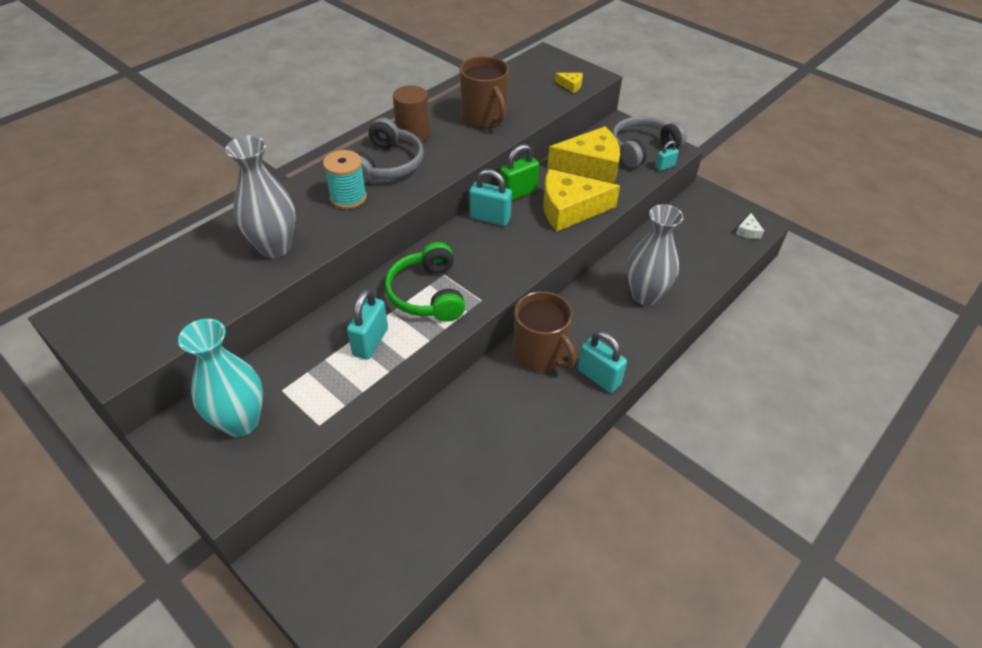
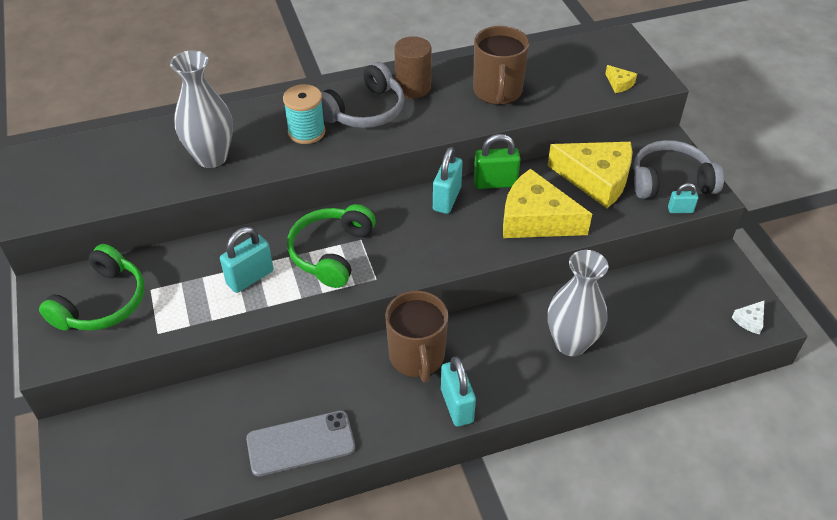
camera: 30 degrees right, 0 degrees up
(241, 422) = (102, 303): turquoise vase -> green headphones
(490, 218) = (447, 199): turquoise padlock -> turquoise padlock turned 60 degrees clockwise
(498, 465) = (301, 443): none -> grey phone

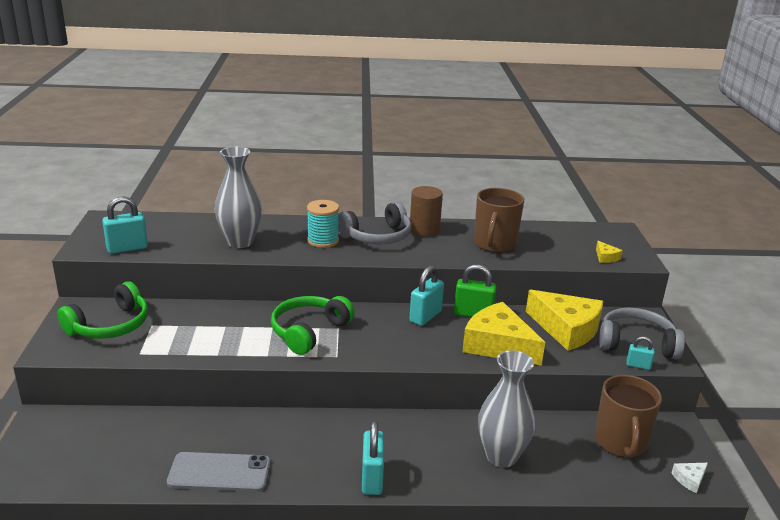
camera: 15 degrees right, 20 degrees down
(250, 277) = (233, 334): turquoise padlock -> turquoise padlock (127, 248)
(417, 357) = (354, 434): brown mug -> brown mug (620, 442)

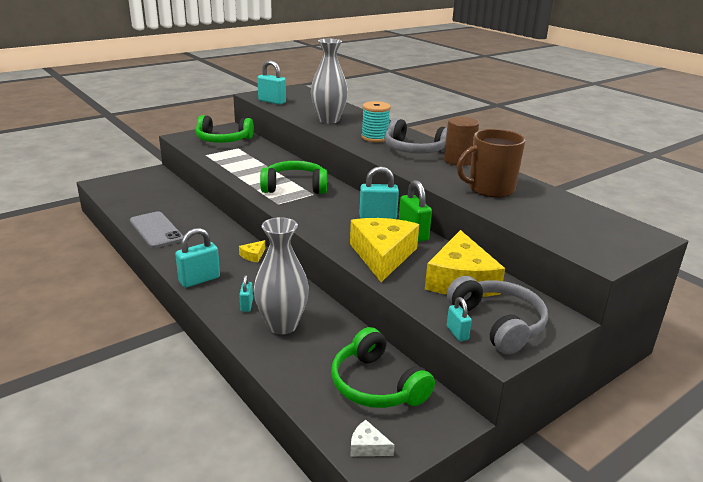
camera: 55 degrees right, 0 degrees up
(450, 465) = (246, 305): none -> turquoise padlock
(605, 257) = (571, 240): yellow cheese -> yellow cheese (253, 255)
(620, 442) = (376, 385): brown mug -> green headphones

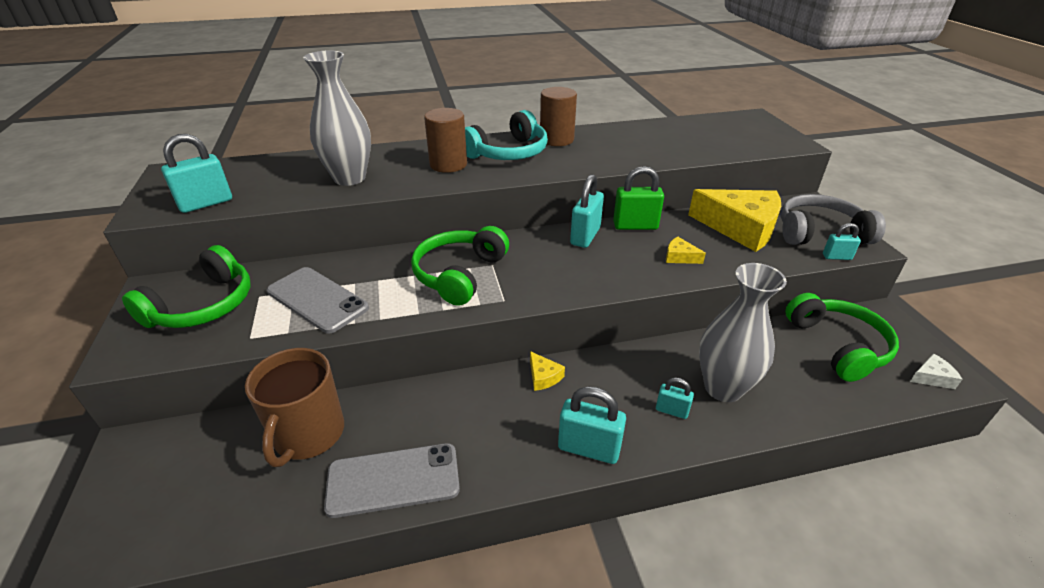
camera: 65 degrees left, 10 degrees up
(199, 280) = (589, 448): turquoise padlock -> turquoise padlock turned 60 degrees counterclockwise
(244, 160) = (317, 299): none -> grey phone
(368, 446) = (932, 377): white cheese -> white cheese turned 150 degrees counterclockwise
(375, 138) = (448, 164): turquoise spool -> brown cylinder
(376, 385) = (837, 346): green headphones -> green headphones turned 90 degrees counterclockwise
(382, 255) = (680, 257): yellow cheese -> yellow cheese, size x0.41
(414, 150) = (508, 153): grey headphones -> turquoise headphones
(490, 189) = (639, 145): brown mug -> brown mug (308, 434)

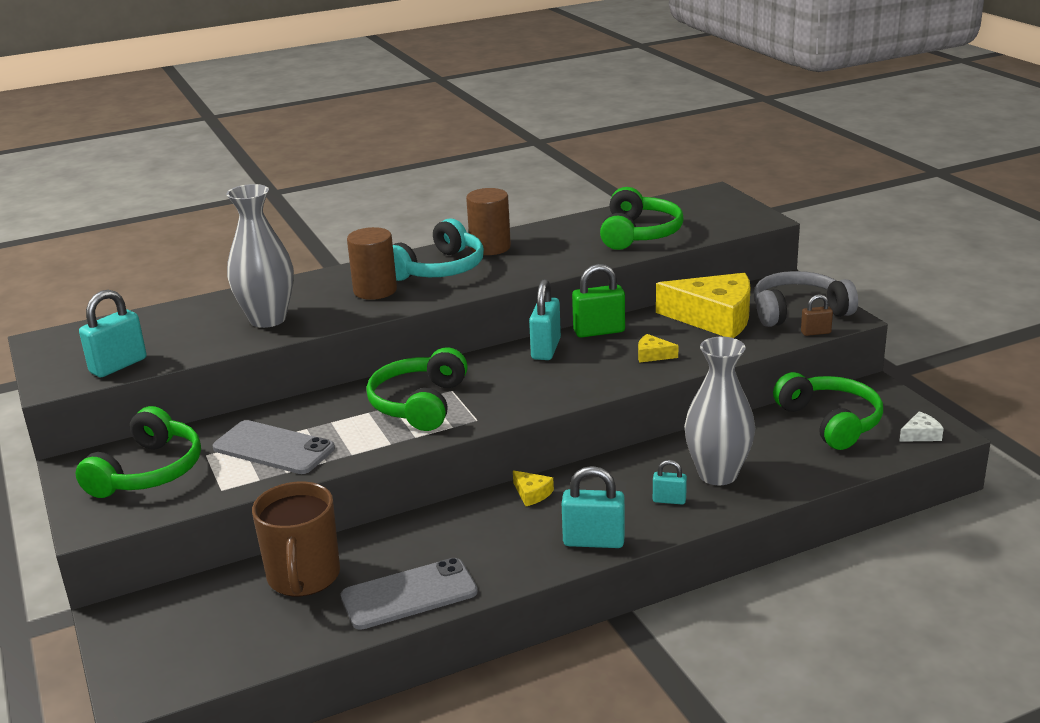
camera: 10 degrees left, 10 degrees down
(685, 143) = (639, 234): none -> green headphones
(836, 257) = (815, 332): turquoise padlock -> brown padlock

